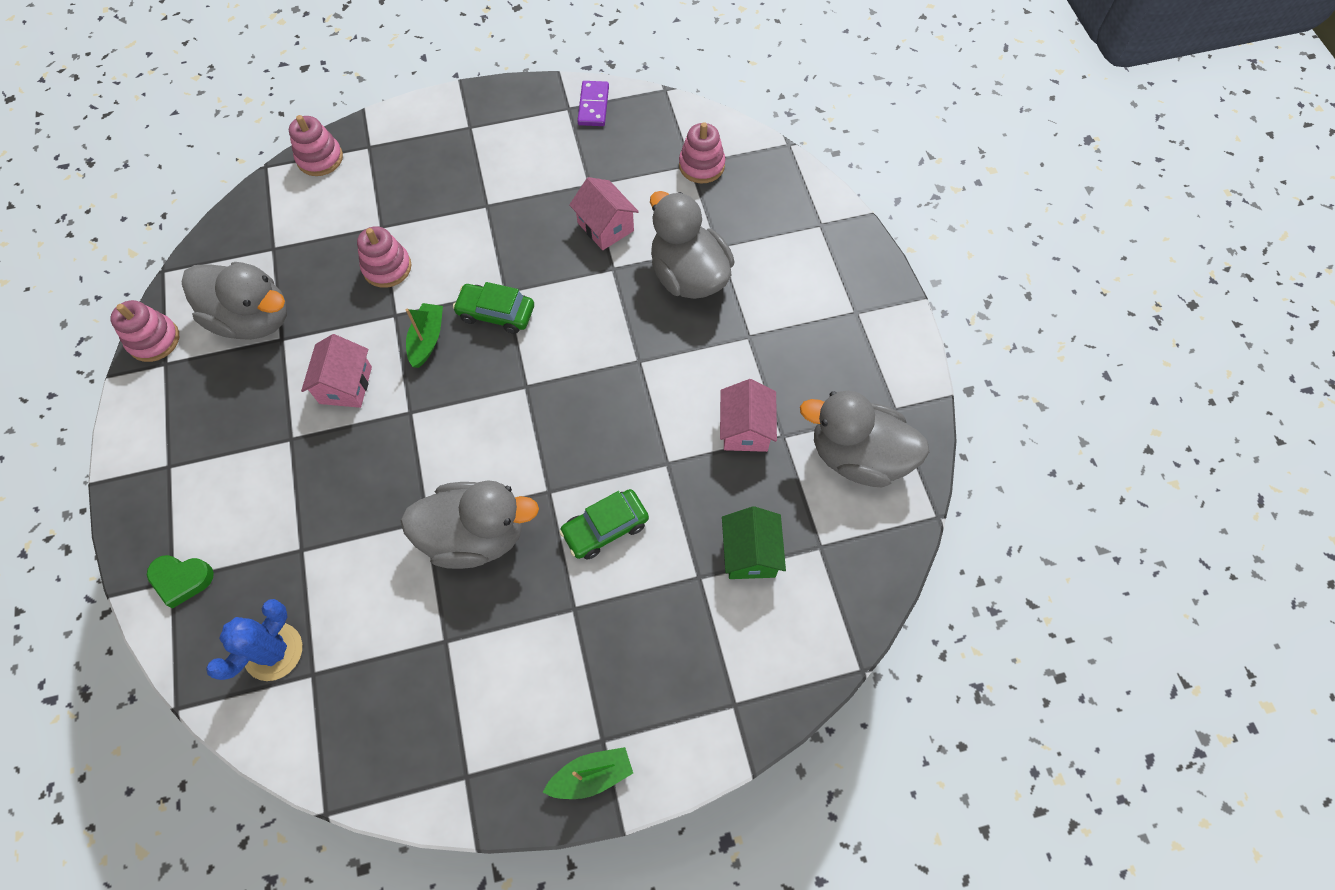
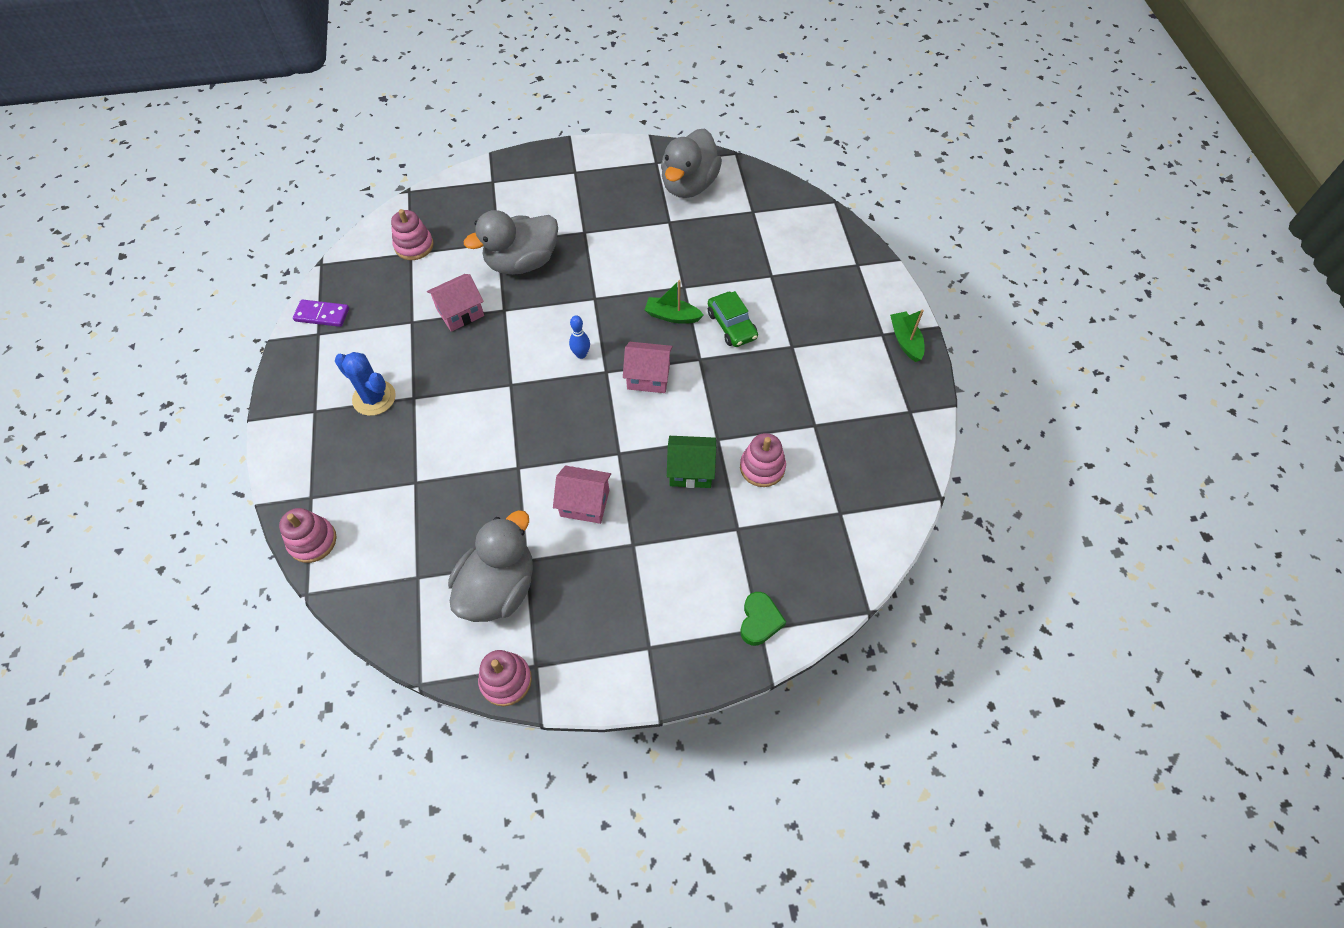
camera: 85 degrees left, 5 degrees down
(273, 651) = (822, 542): blue cactus -> blue cactus (374, 398)
(387, 267) = (464, 475): pink stacking toy -> pink stacking toy (762, 467)
(427, 339) = (549, 441): green boat -> green boat (672, 316)
(475, 535) = (732, 406): grey duck -> none
(496, 313) = (532, 391): green car -> none
(550, 357) = (581, 354): none -> blue bowling pin
(745, 429) = (661, 241): pink house -> pink house (648, 377)
(750, 553) = (755, 247): green house -> green house (690, 470)

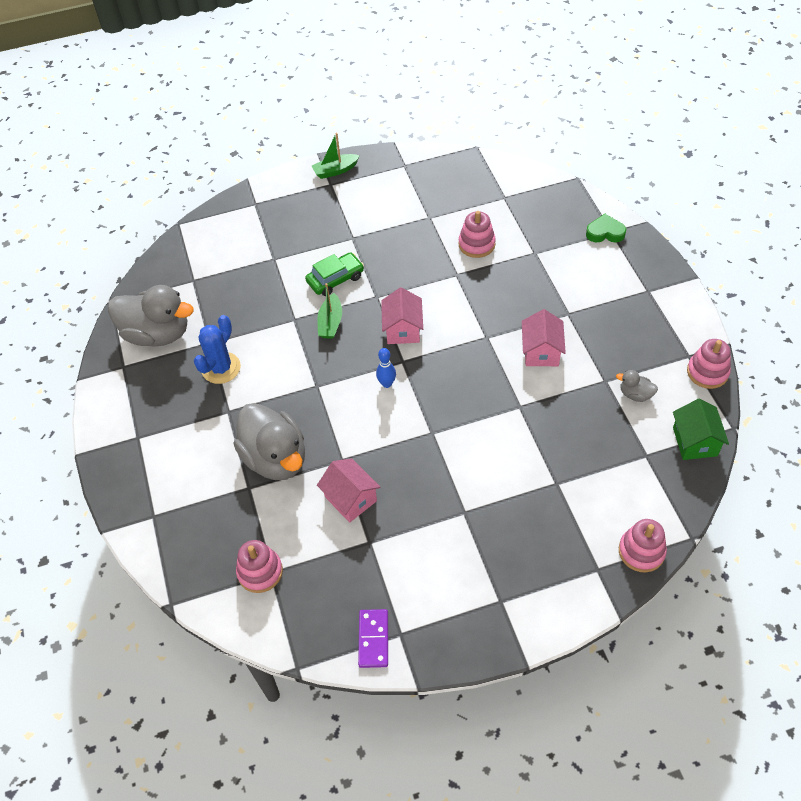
camera: 95 degrees left, 5 degrees down
(374, 398) = (472, 548): blue cactus -> blue cactus (221, 368)
(498, 587) = (635, 394): grey duck -> grey duck, size x0.43
(690, 470) = (491, 287): green house -> green house (694, 441)

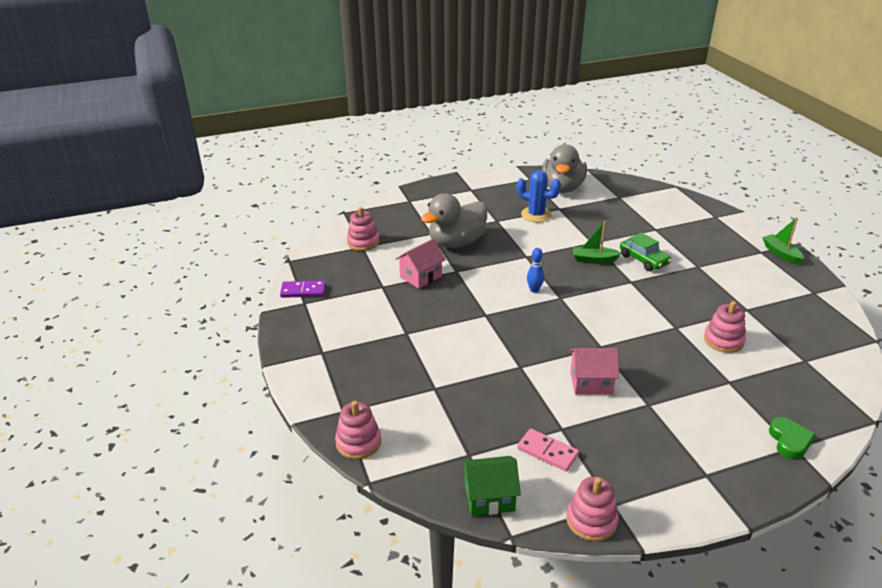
camera: 85 degrees right, 20 degrees down
(403, 329) = (596, 297): pink house -> none
(635, 394) = (547, 451): grey duck -> pink domino

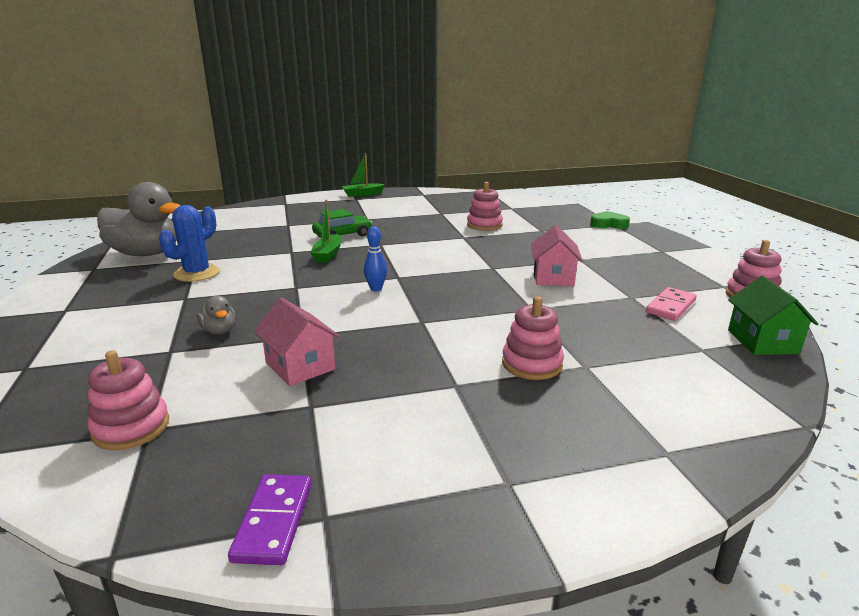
camera: 85 degrees left, 10 degrees down
(358, 442) = (731, 436): pink stacking toy -> pink stacking toy (532, 364)
(456, 242) = (219, 331): grey duck -> grey duck, size x0.43

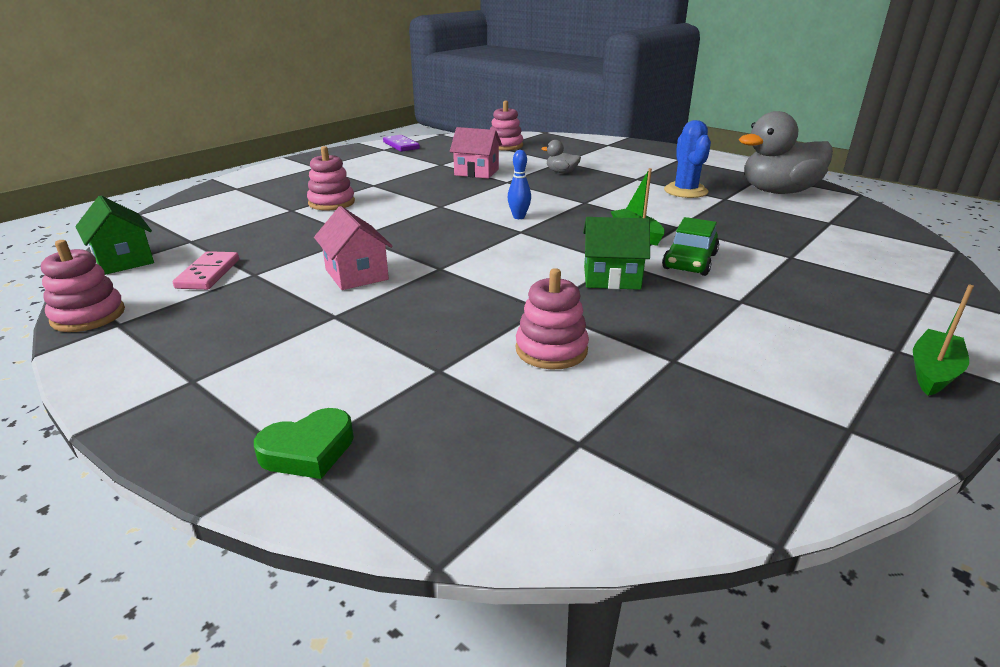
camera: 145 degrees right, 5 degrees up
(402, 239) = (611, 278): none -> green house

